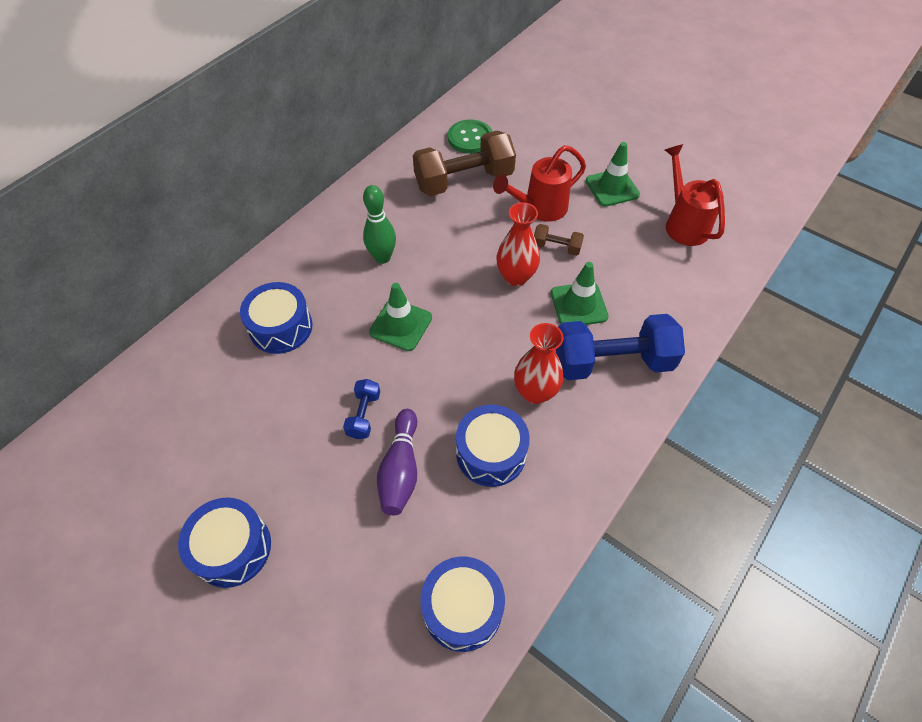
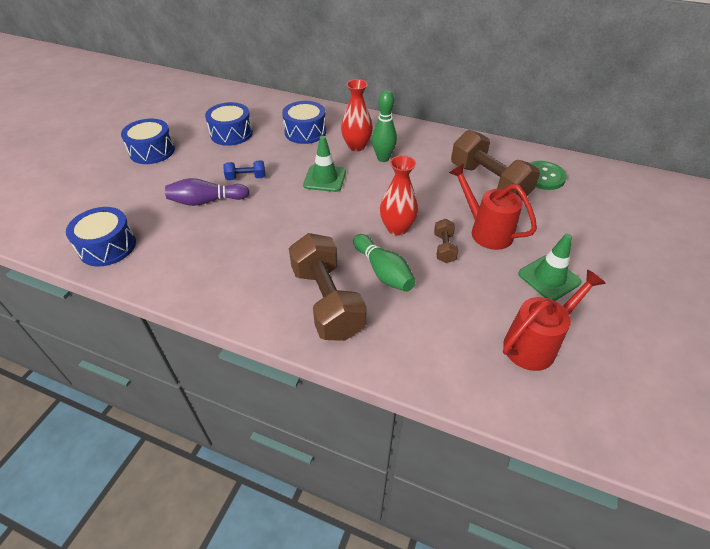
camera: 75 degrees right, 10 degrees down
(491, 453) = (224, 241): blue drum -> blue drum (231, 133)
(535, 392) = (283, 257): red vase -> red vase (356, 146)
(579, 305) = (383, 271): green traffic cone -> green bowling pin
(612, 362) = (327, 301): blue dumbbell -> brown dumbbell

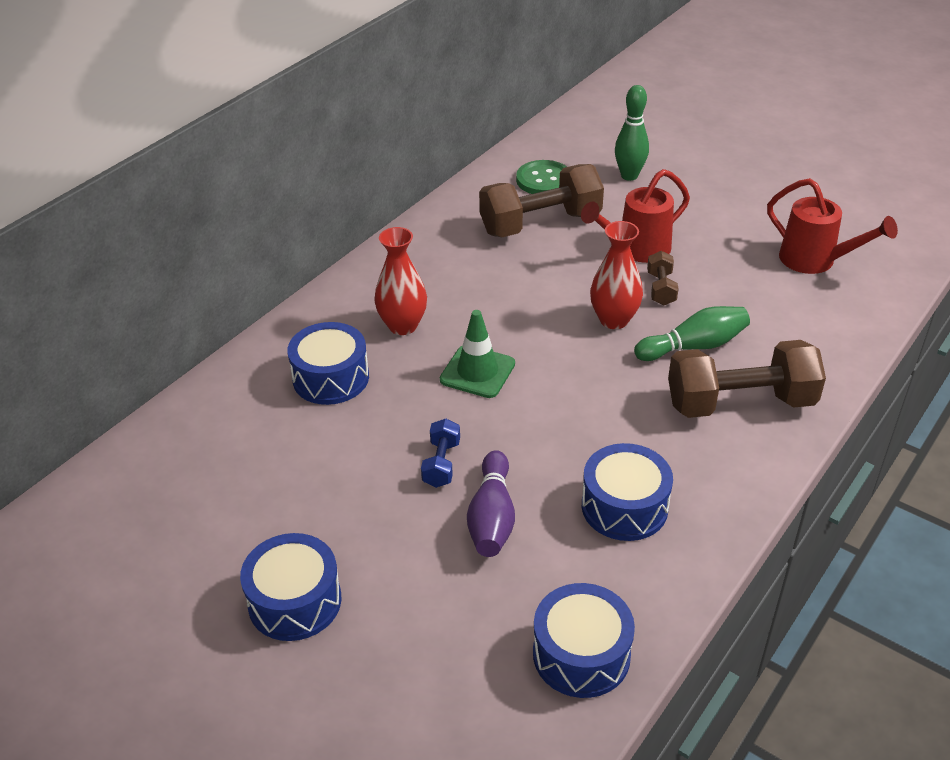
camera: 75 degrees left, 5 degrees down
(231, 133) = (287, 476): blue drum -> blue drum (624, 507)
(383, 158) = (448, 304): green bowling pin -> green bowling pin (629, 176)
(444, 248) = (661, 289): brown dumbbell -> brown dumbbell turned 75 degrees clockwise
(535, 344) = (815, 261): red watering can -> red watering can turned 150 degrees clockwise
(549, 278) = (723, 226): green traffic cone -> none

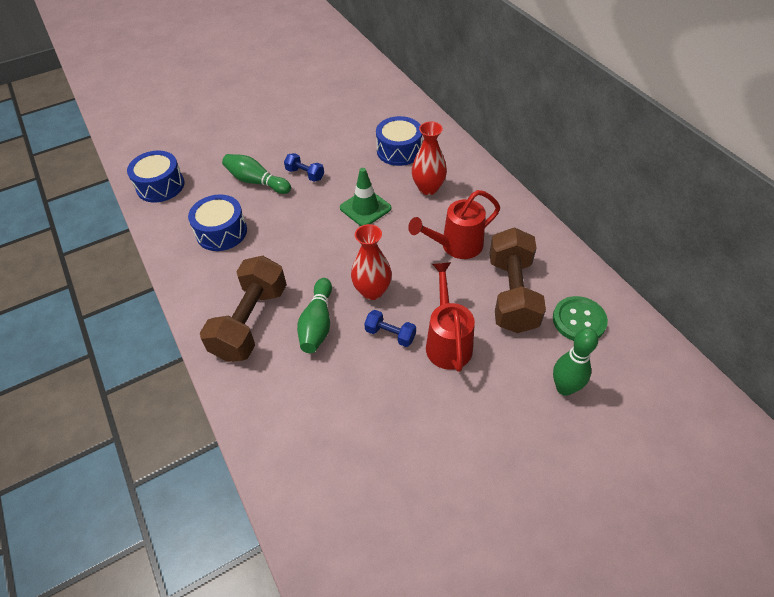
camera: 115 degrees right, 10 degrees up
(295, 601) = (263, 113): blue drum -> none
(492, 517) = (256, 182): purple bowling pin -> green bowling pin
(661, 289) = (390, 334): brown dumbbell -> blue dumbbell
(815, 261) = (364, 470): red watering can -> red watering can (456, 246)

